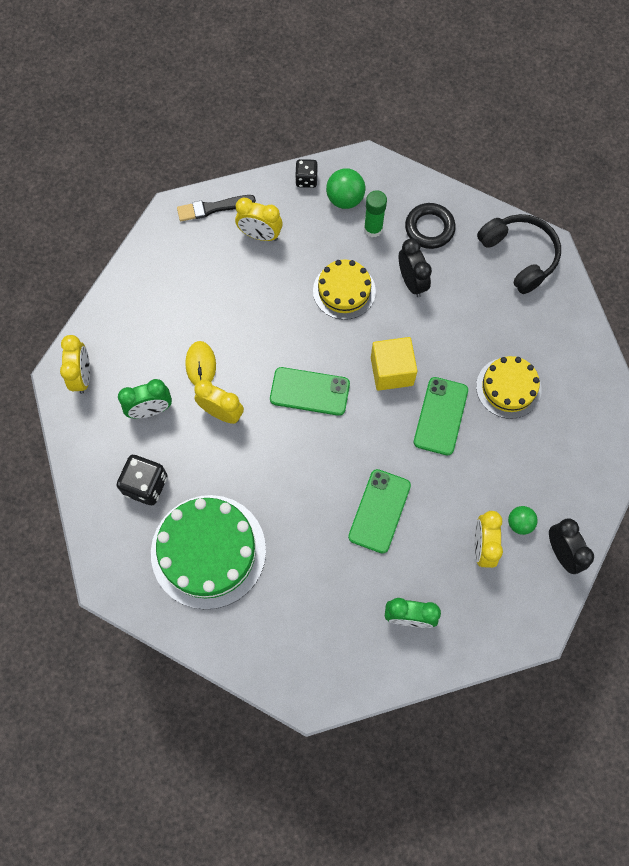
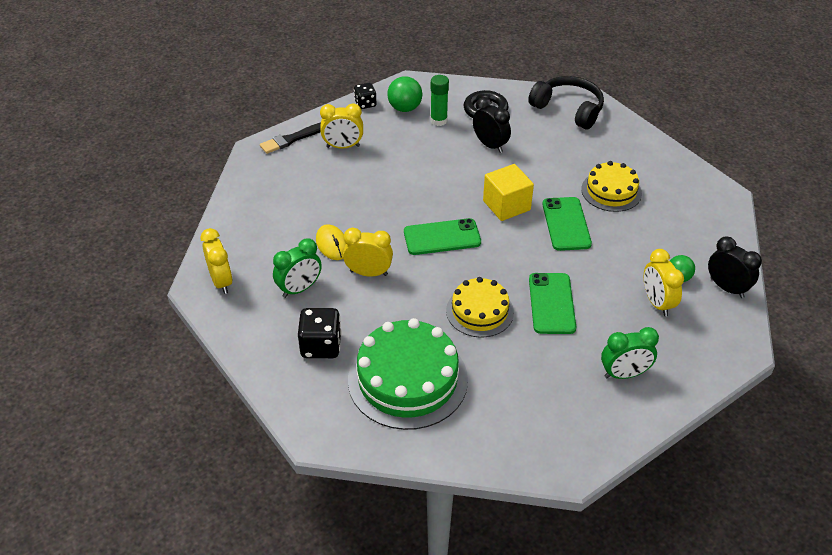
camera: 20 degrees left, 25 degrees down
(344, 291) = (435, 164): yellow cake -> yellow cake (479, 311)

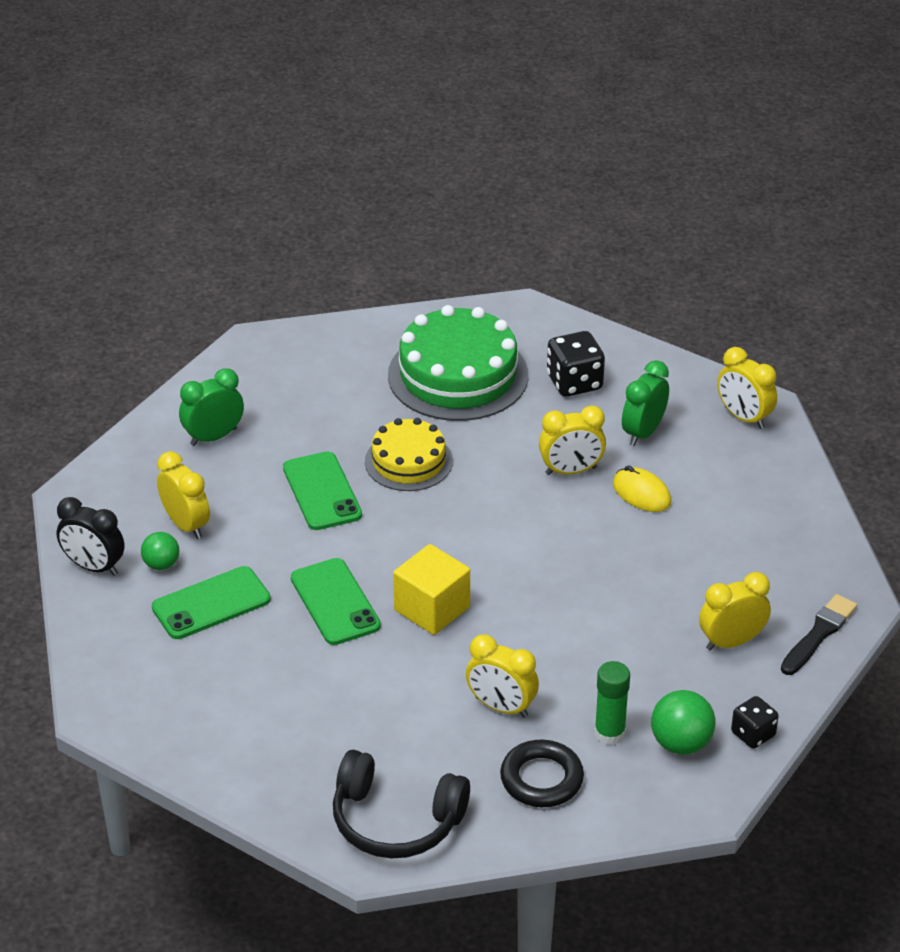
camera: 160 degrees right, 5 degrees down
(442, 237) = (501, 539): green phone -> green phone (211, 603)
(490, 145) = (501, 707): black clock -> yellow clock
(611, 191) = (281, 673): yellow cake -> none

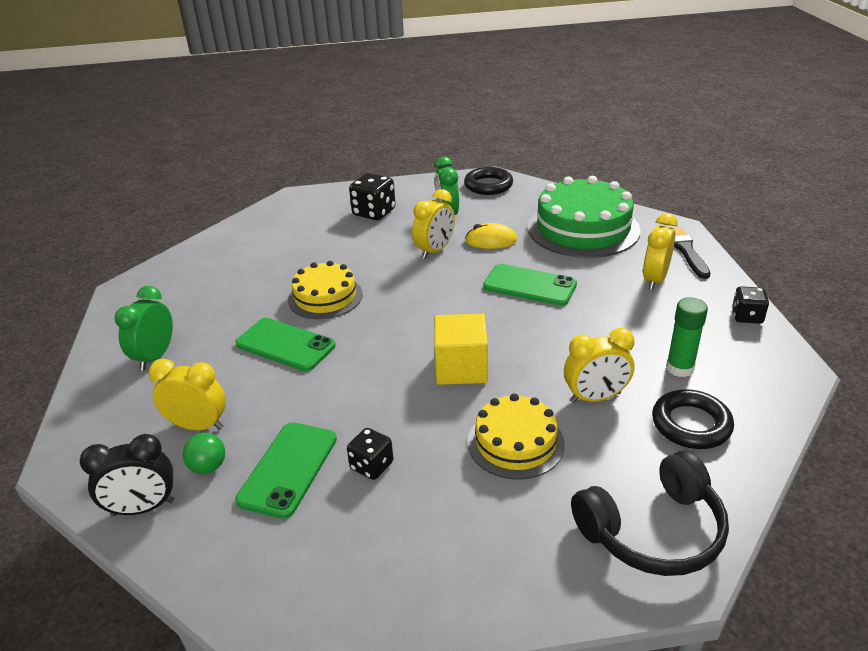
camera: 40 degrees left, 5 degrees down
(268, 641) = (372, 466): none -> black dice
(335, 602) = (387, 406): green phone -> green phone (529, 285)
(390, 697) = (515, 442): none -> yellow cake
(458, 375) = (297, 241): green cake -> green cake (583, 228)
(681, 743) = (723, 346): green ball -> none
(744, 417) = (488, 185): yellow clock -> black ring

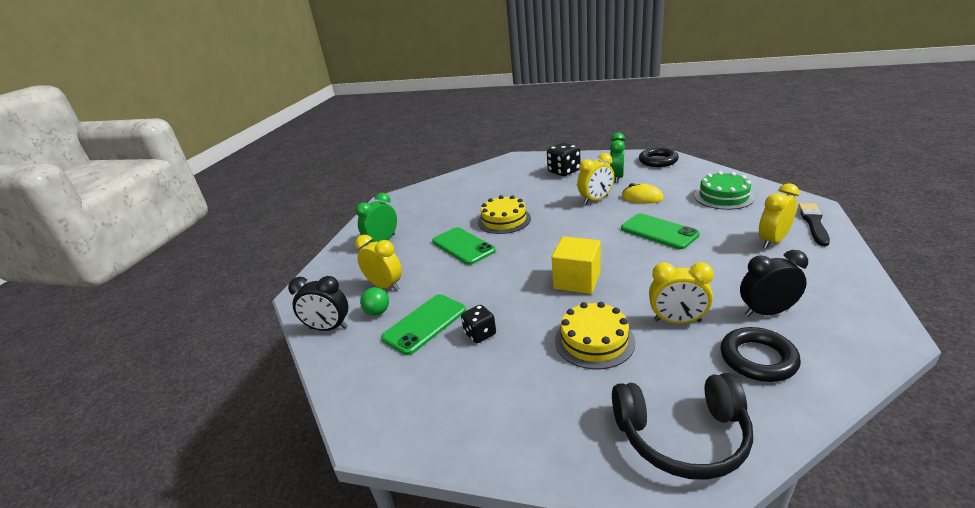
camera: 25 degrees right, 5 degrees down
(583, 228) = (723, 196): green cake -> green cake, size x0.60
(679, 368) = (766, 312): green glue stick -> black clock
(747, 316) = (854, 282): black dice -> none

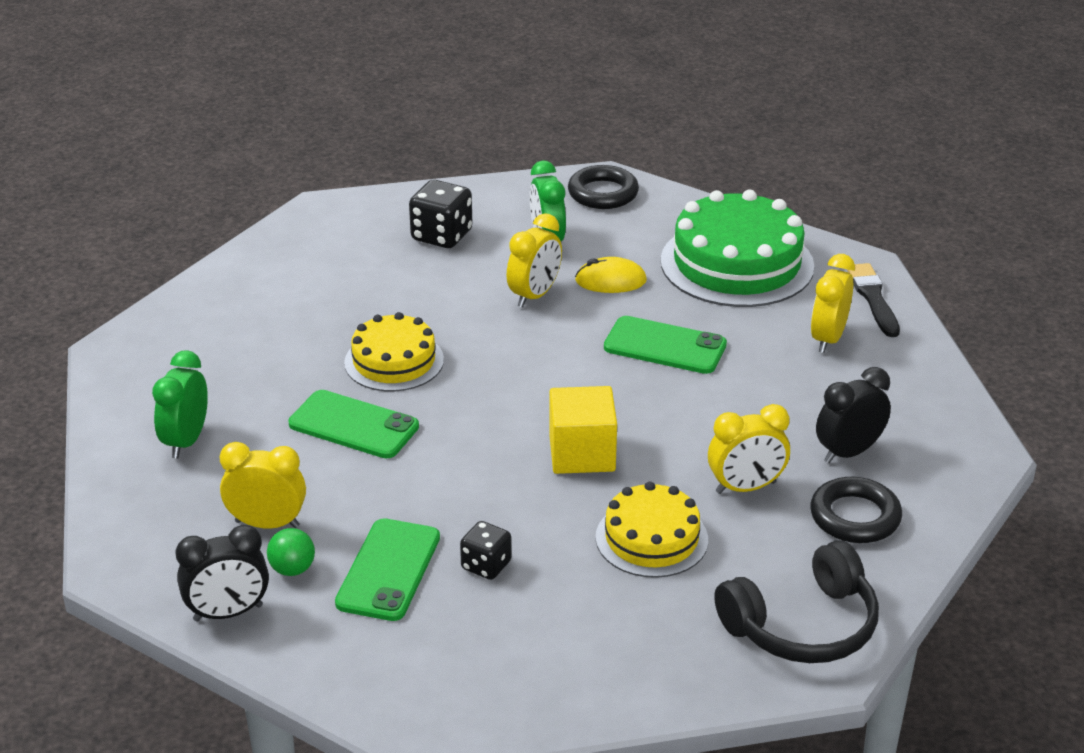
camera: 30 degrees left, 5 degrees up
(723, 196) = (737, 263): green cake -> green cake, size x1.67

